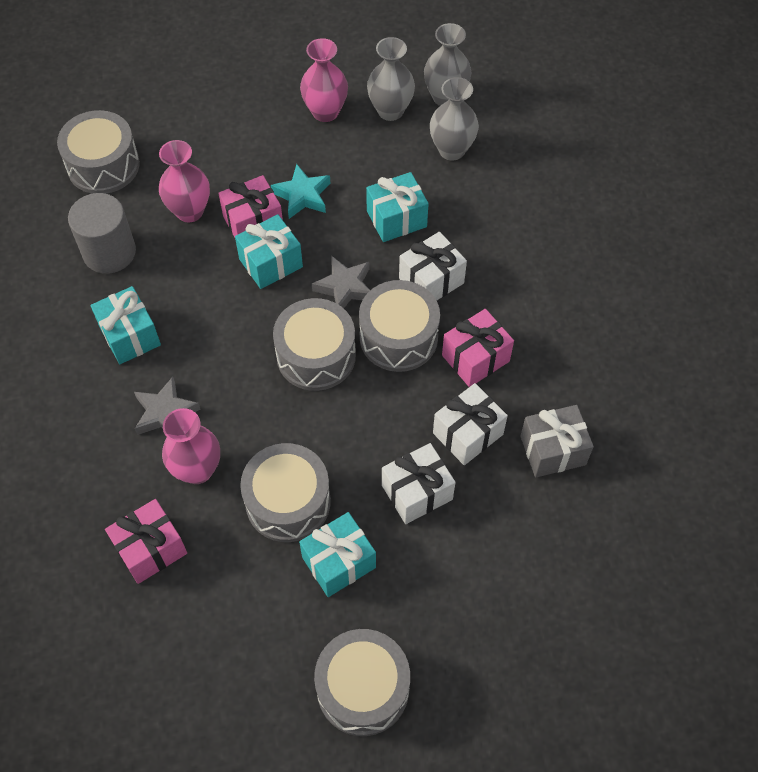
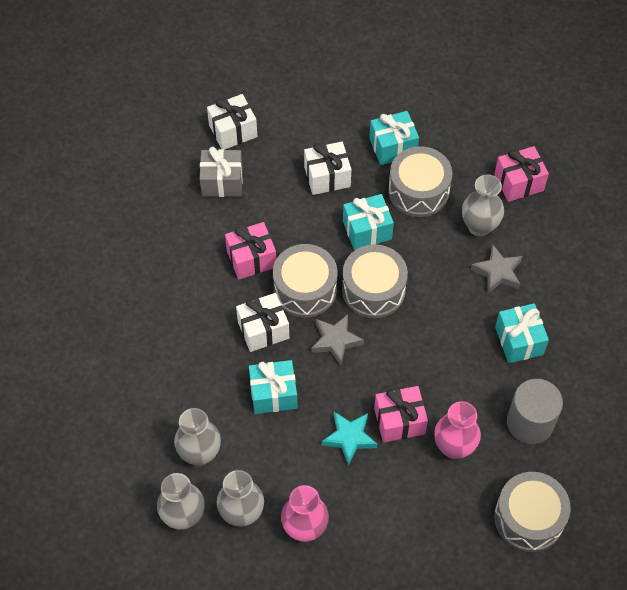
camera: 165 degrees left, 0 degrees up
(197, 470) = (479, 226): pink vase -> grey vase
(271, 263) = (392, 378): turquoise gift -> turquoise gift (367, 230)
(363, 688) = (396, 77): grey drum -> none
(468, 434) = (278, 206): white gift -> white gift (233, 131)

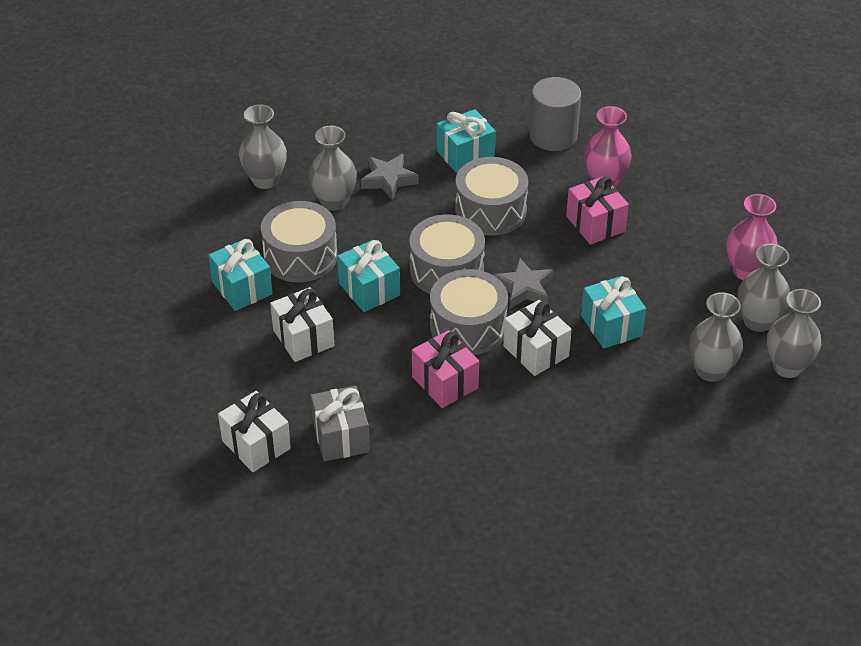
camera: 105 degrees left, 15 degrees down
(349, 438) = (633, 257): turquoise star -> none
(518, 182) = (265, 180): pink gift -> grey vase
(528, 518) = (651, 125): grey drum -> grey drum (490, 210)

